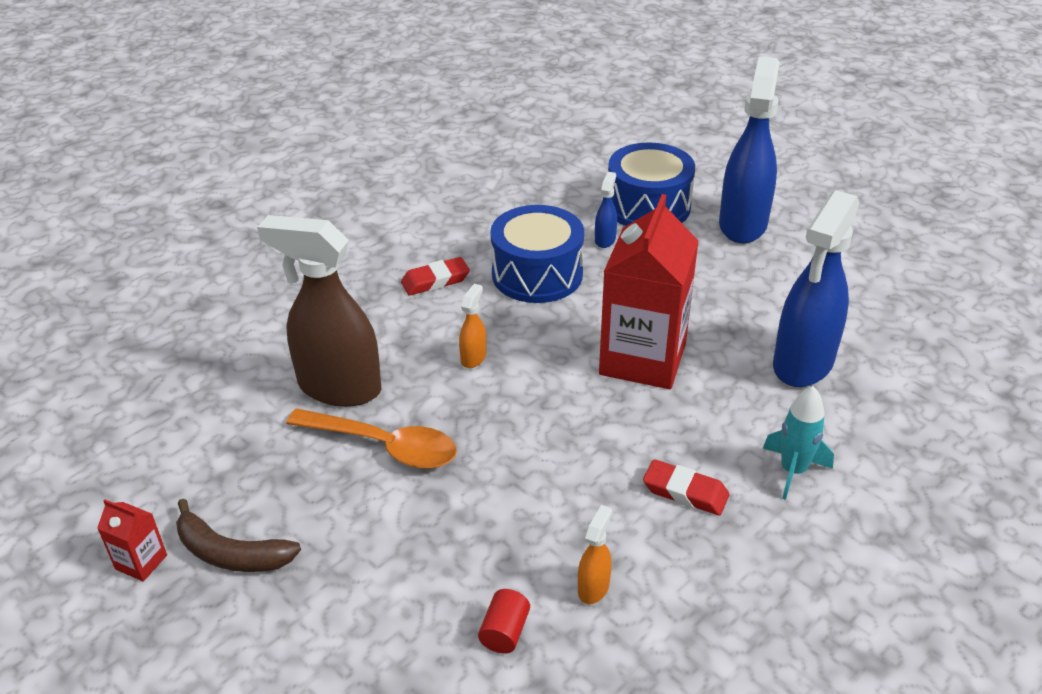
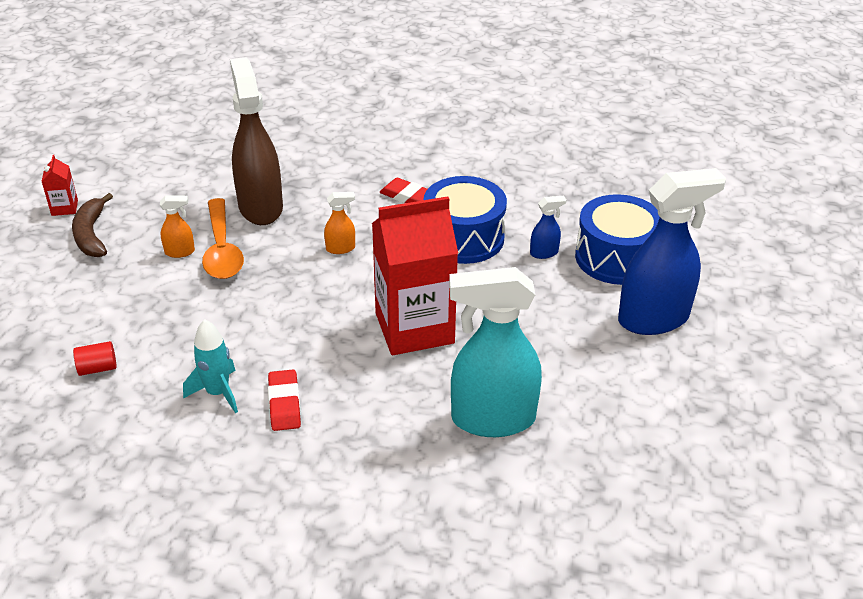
camera: 55 degrees right, 0 degrees up
(593, 587) = (160, 393): orange spray bottle -> orange spray bottle (180, 252)
(793, 471) = (354, 455): turquoise rocket -> turquoise rocket (218, 393)
(802, 364) = (492, 419): blue spray bottle -> turquoise spray bottle

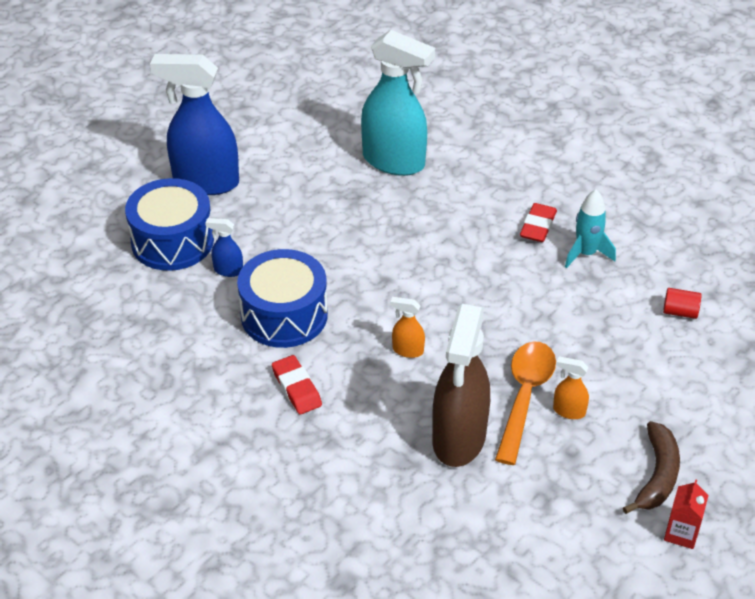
camera: 150 degrees left, 5 degrees up
(414, 328) = (398, 246): red carton -> none

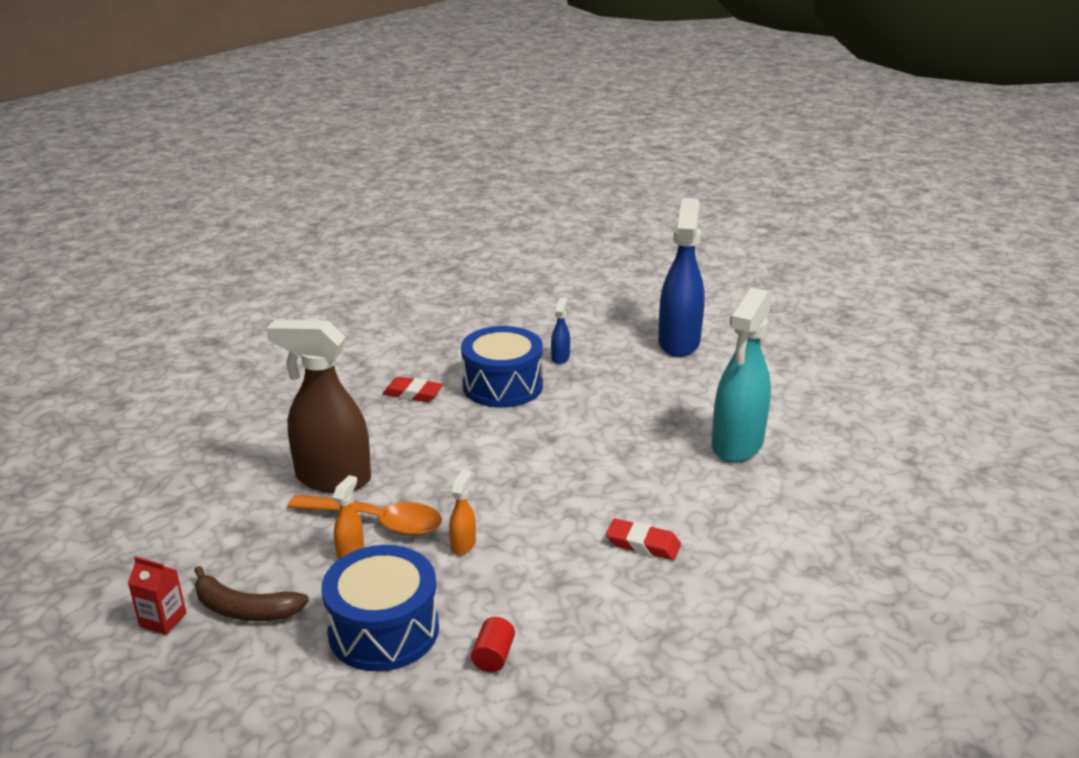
camera: 90 degrees right, 15 degrees down
(172, 241) = (596, 331): blue drum -> blue drum (383, 630)
(296, 388) = (413, 394): red eraser -> red eraser turned 45 degrees clockwise
(407, 350) = (451, 451): orange spray bottle -> orange spray bottle (463, 544)
(586, 253) = (597, 581): turquoise rocket -> none

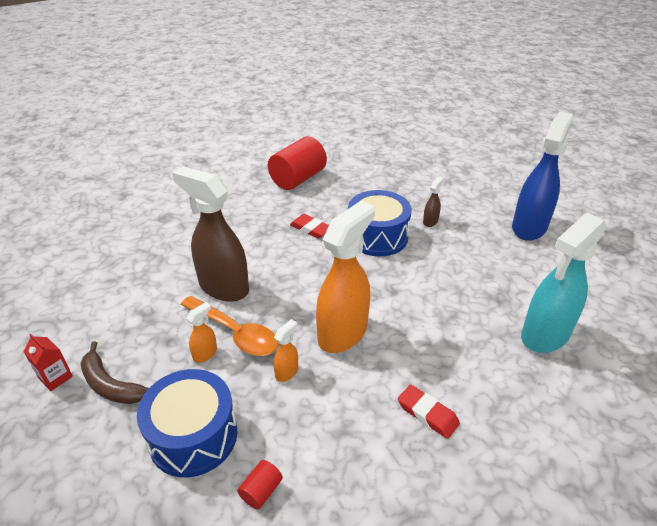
camera: 20 degrees right, 10 degrees up
(364, 340) = (298, 179): none -> red cylinder
(510, 492) = (343, 333): none -> orange spray bottle
(560, 357) = (430, 221): blue spray bottle -> brown spray bottle

